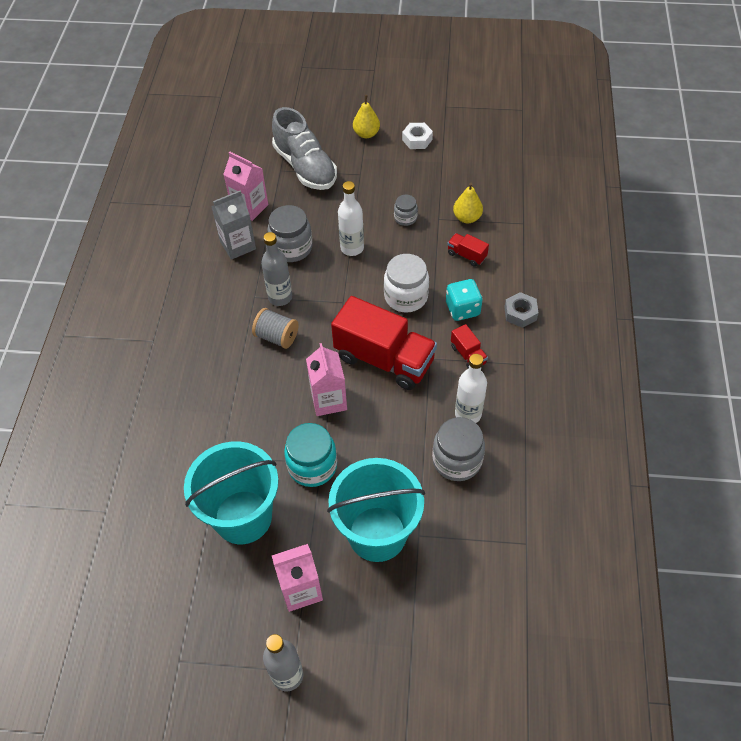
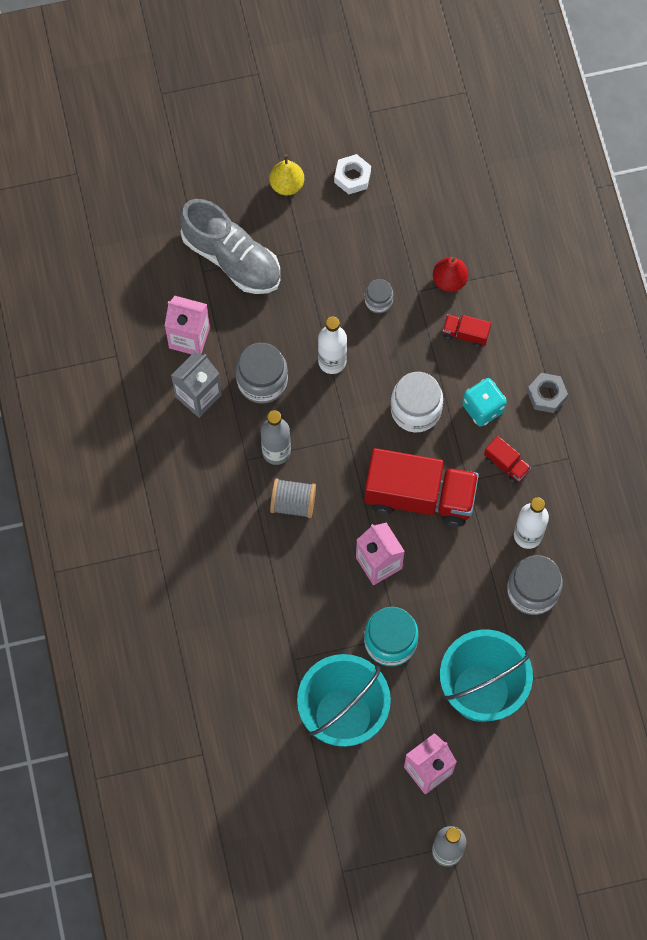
camera: 20 degrees left, 15 degrees up
(467, 218) = (449, 280): yellow pear -> red pear

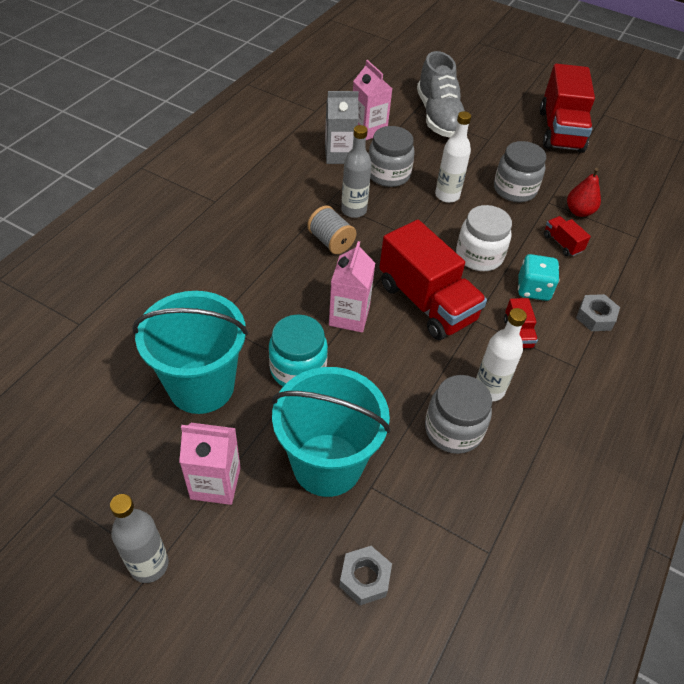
camera: 40 degrees right, 20 degrees down
(287, 185) = (512, 110): yellow pear -> none
(352, 177) = (560, 131): white nut -> red truck
(378, 301) = (514, 190): grey jar -> grey jar, size x1.78
(571, 741) = (364, 578): none -> grey nut

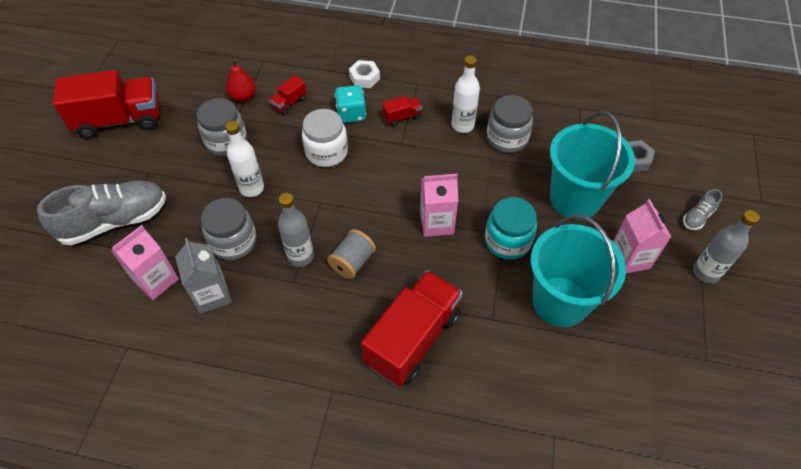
camera: 105 degrees left, 5 degrees up
(233, 611) = (698, 217): none -> grey shoe
(426, 302) = (396, 176): red truck -> red truck (413, 338)
(595, 317) = (364, 78): grey nut -> white nut

